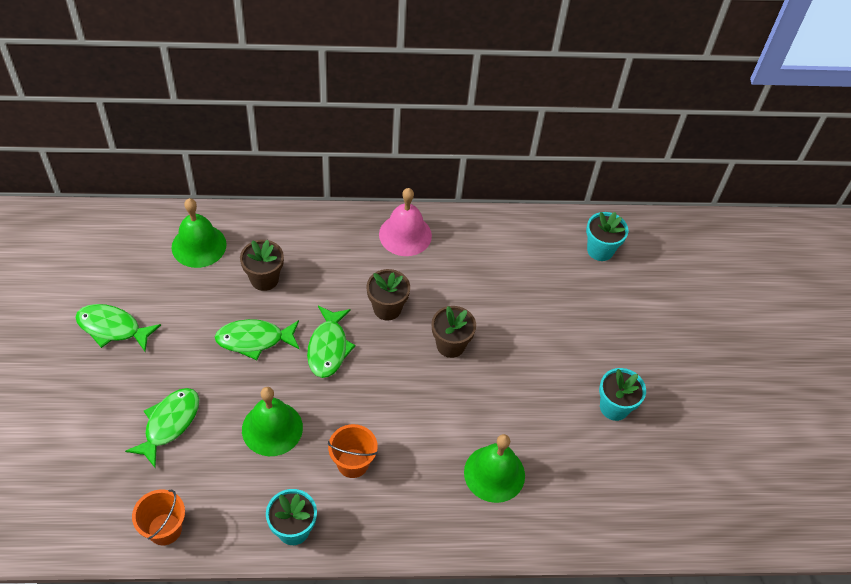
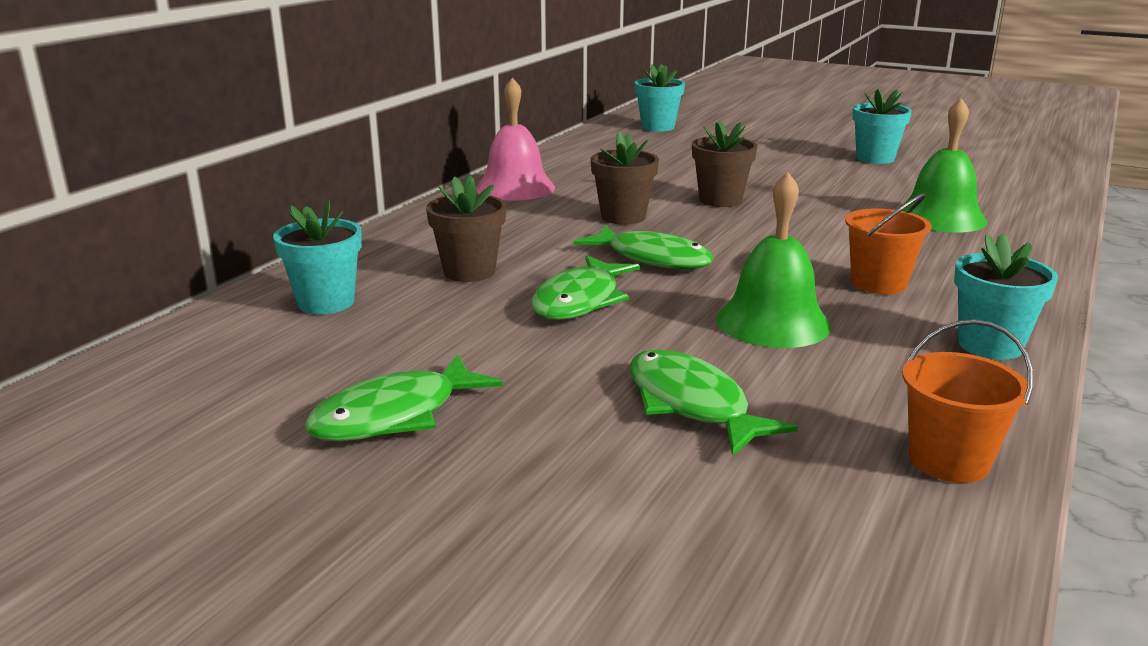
camera: 55 degrees left, 30 degrees down
(199, 245) = (326, 302): green bell -> turquoise flower pot

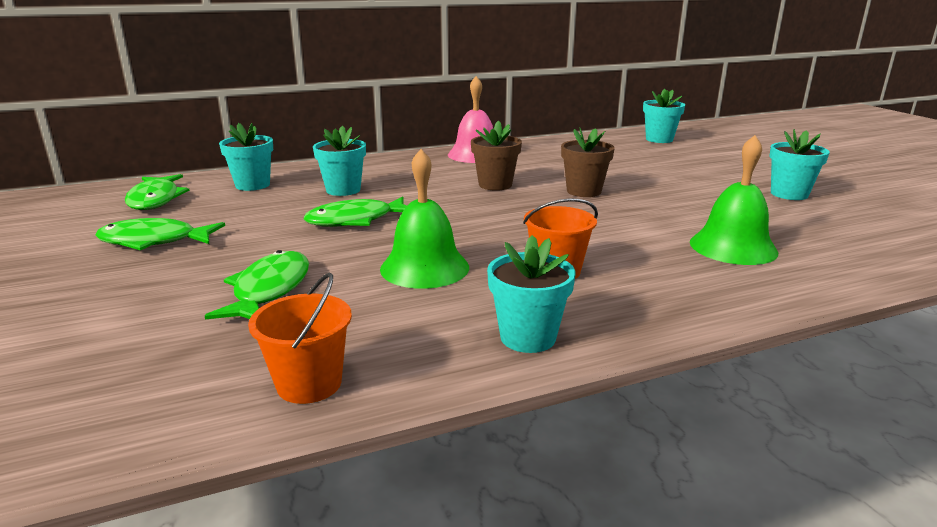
camera: 40 degrees right, 0 degrees up
(469, 272) = (343, 190): brown flower pot -> turquoise flower pot
(652, 258) = (451, 211): green fish -> green fish (155, 199)

